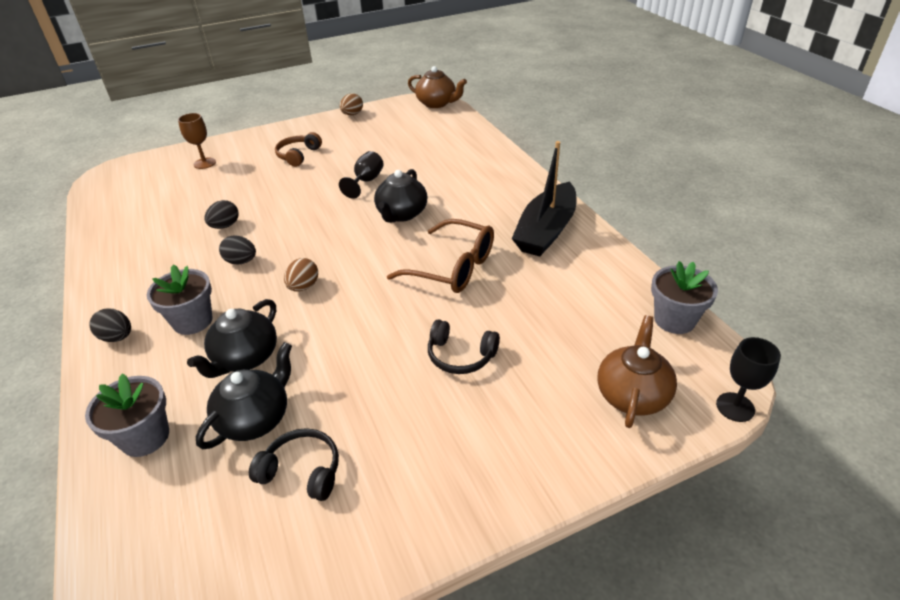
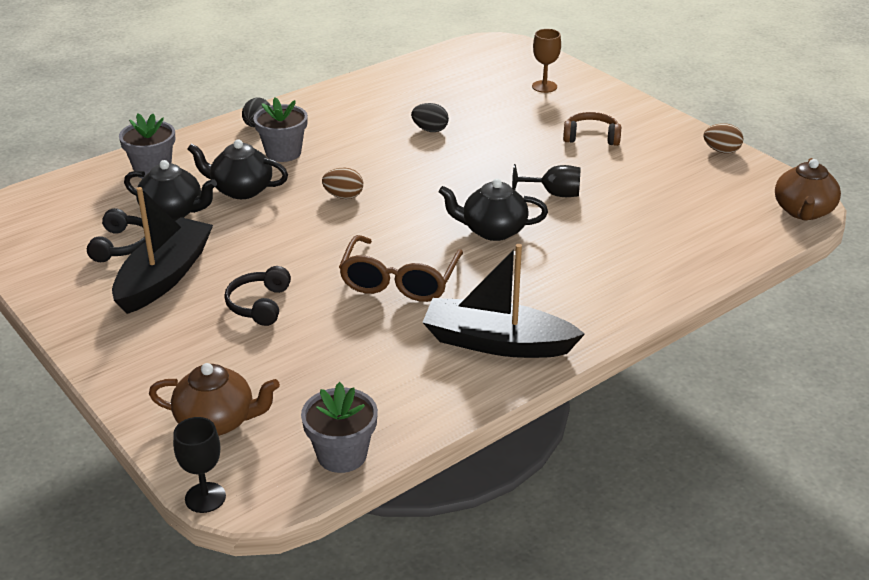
camera: 75 degrees right, 5 degrees down
(241, 261) = (374, 154): black egg -> none
(385, 429) = (164, 277): none -> black boat

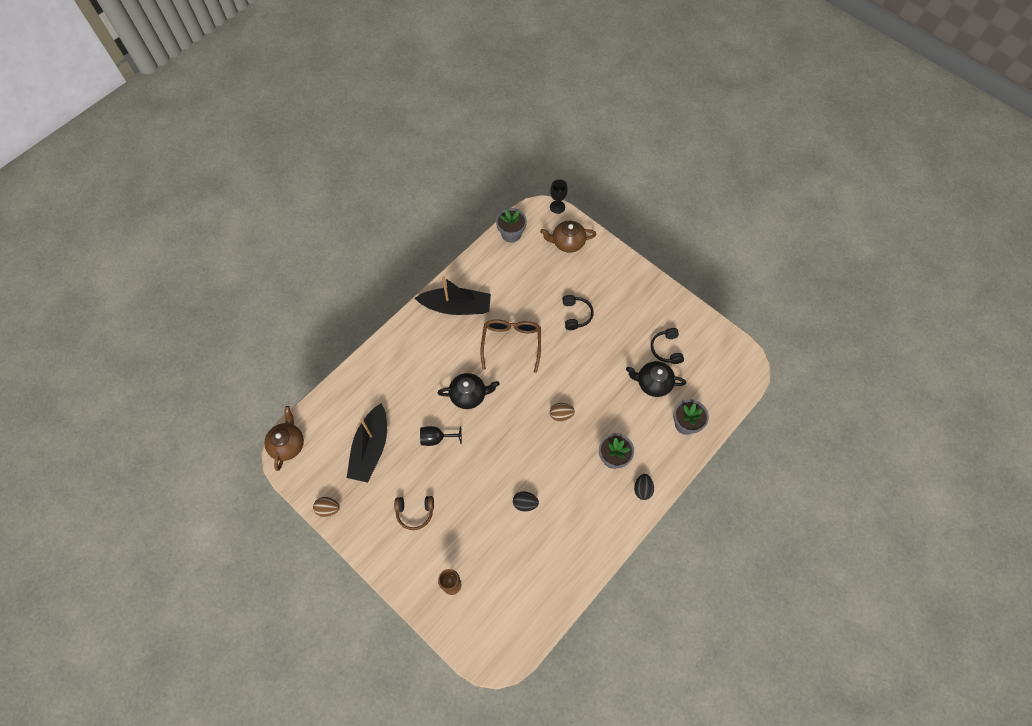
camera: 170 degrees right, 30 degrees up
(164, 277) = (632, 328): black boat -> black boat (371, 448)
(241, 190) = (623, 411): black teapot -> none

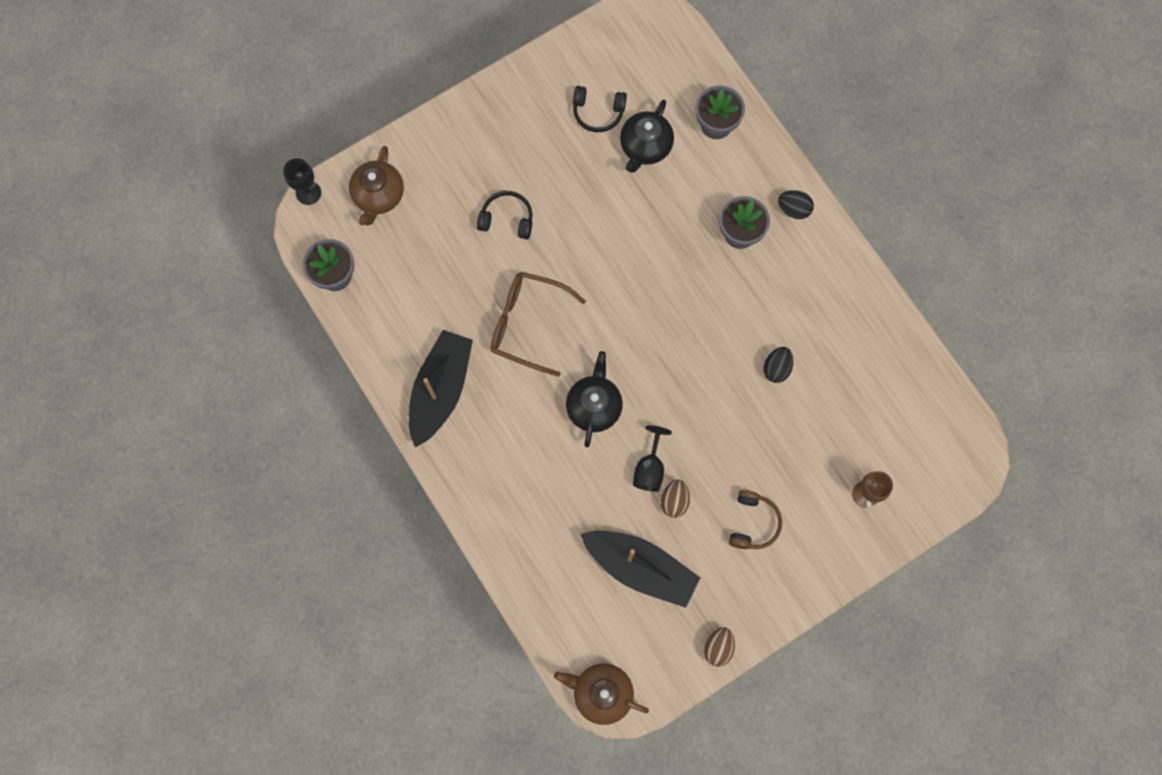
camera: 75 degrees left, 10 degrees up
(561, 415) = (659, 284): brown egg -> brown egg (674, 501)

